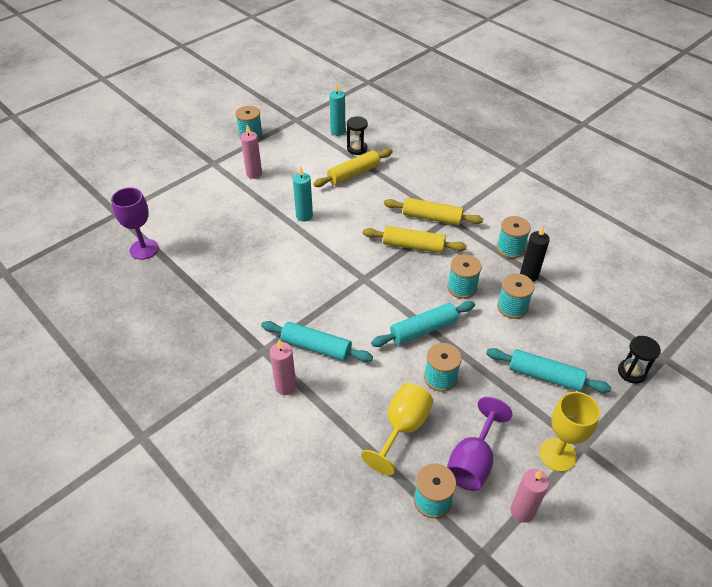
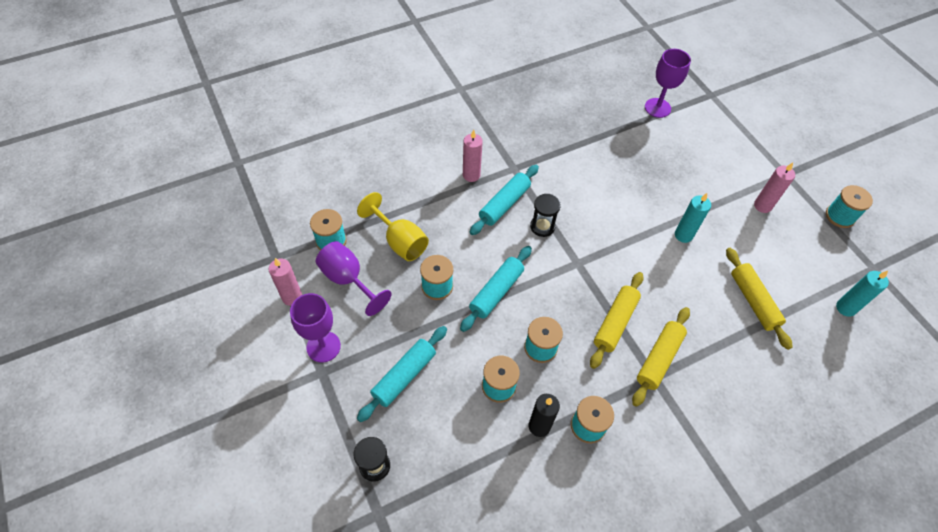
camera: 105 degrees right, 10 degrees up
(357, 149) = (806, 319): black hourglass -> black hourglass (542, 226)
(423, 329) = (496, 292): turquoise rolling pin -> turquoise rolling pin turned 45 degrees clockwise
(557, 455) = (323, 346): yellow goblet -> purple goblet

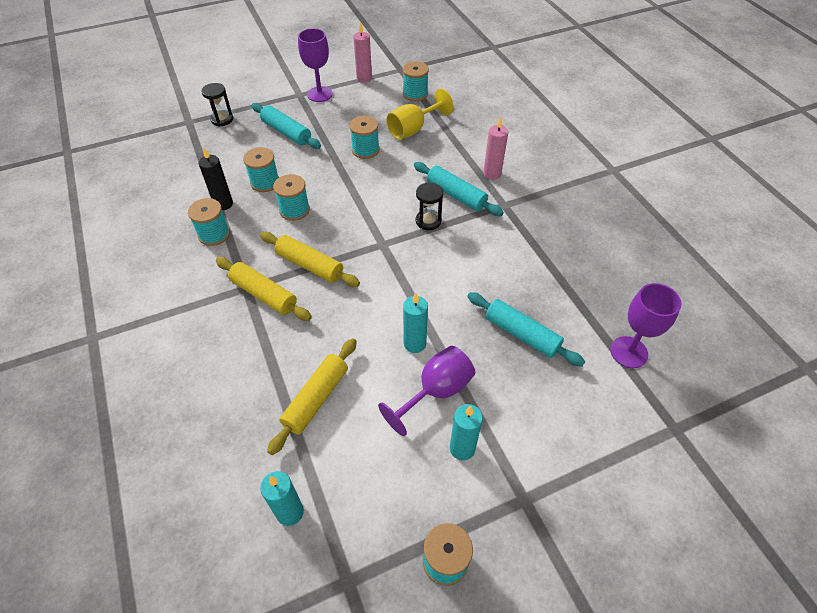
camera: 95 degrees right, 5 degrees down
(348, 279) = (377, 103): purple goblet -> purple goblet (436, 391)
(496, 292) = (355, 185): turquoise rolling pin -> turquoise rolling pin (521, 334)
(753, 301) = (316, 399): yellow rolling pin -> yellow rolling pin turned 45 degrees counterclockwise
(762, 206) = (462, 448): pink candle -> turquoise candle

